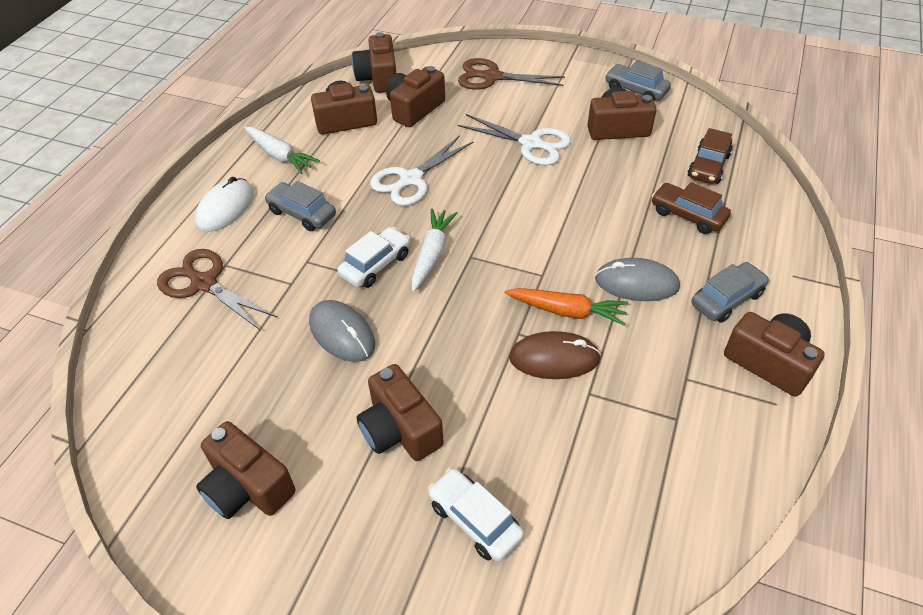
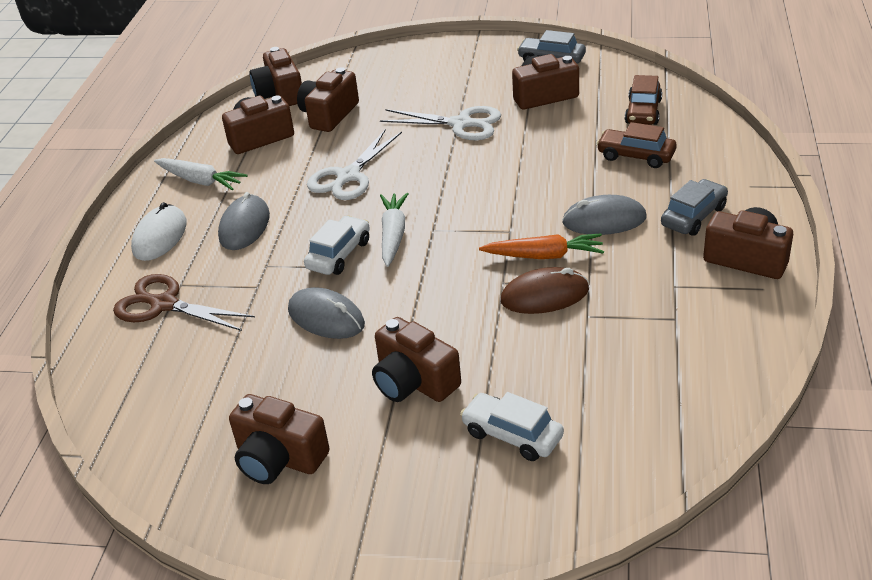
camera: 10 degrees left, 10 degrees down
(302, 213) = (244, 226): grey car -> grey mouse
(491, 77) = (400, 73): brown scissors -> none

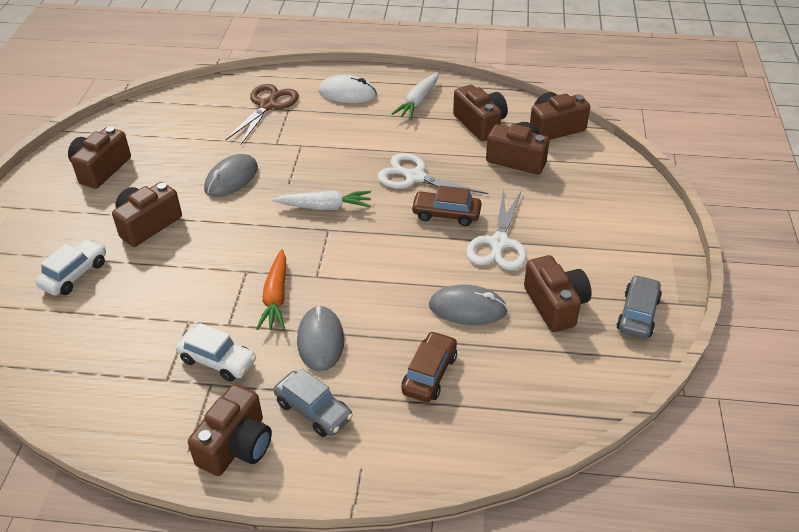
camera: 85 degrees right, 5 degrees up
(244, 226) = (352, 130): grey mouse -> grey mouse (467, 308)
(339, 254) = (305, 179): white car -> white car (217, 361)
(544, 295) = (222, 296): brown mouse -> none
(643, 112) = (520, 388): brown car -> brown car (446, 214)

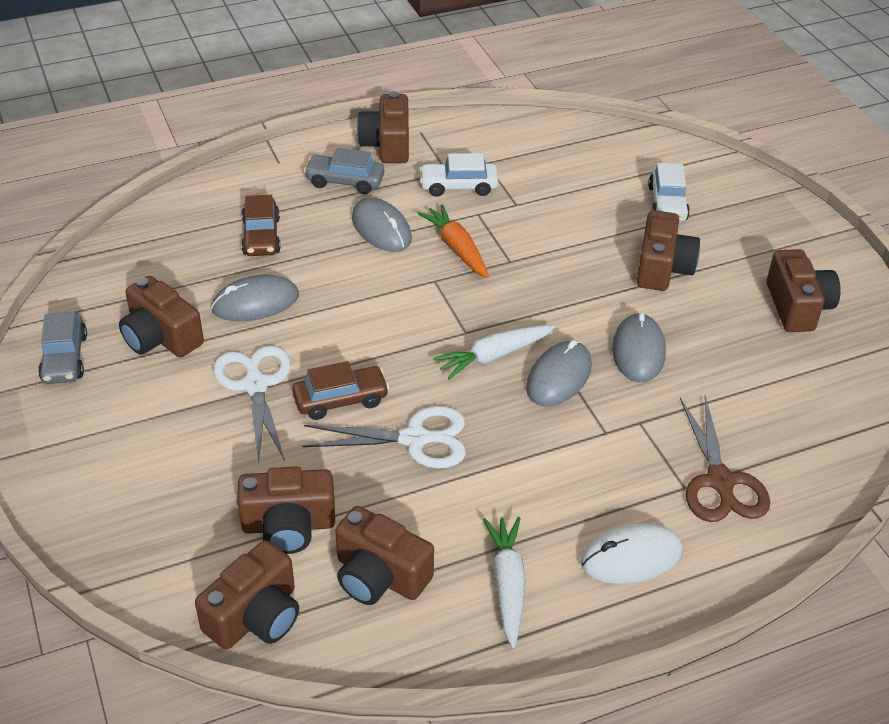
camera: 150 degrees right, 0 degrees up
(296, 181) = (559, 377): none -> grey mouse

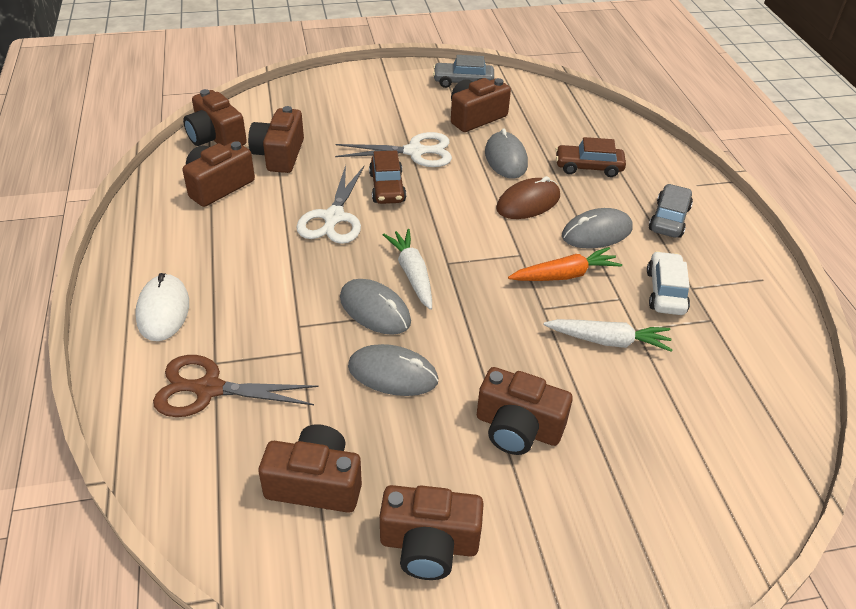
camera: 100 degrees right, 0 degrees up
(341, 279) = (528, 202): none -> brown mouse
(387, 144) = (734, 252): brown camera -> brown camera (315, 483)
(507, 584) = (177, 241): white carrot -> white carrot (608, 341)
(667, 203) = (640, 466): white car -> none

